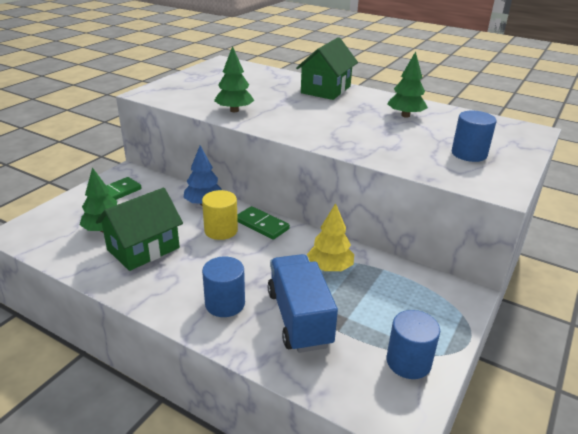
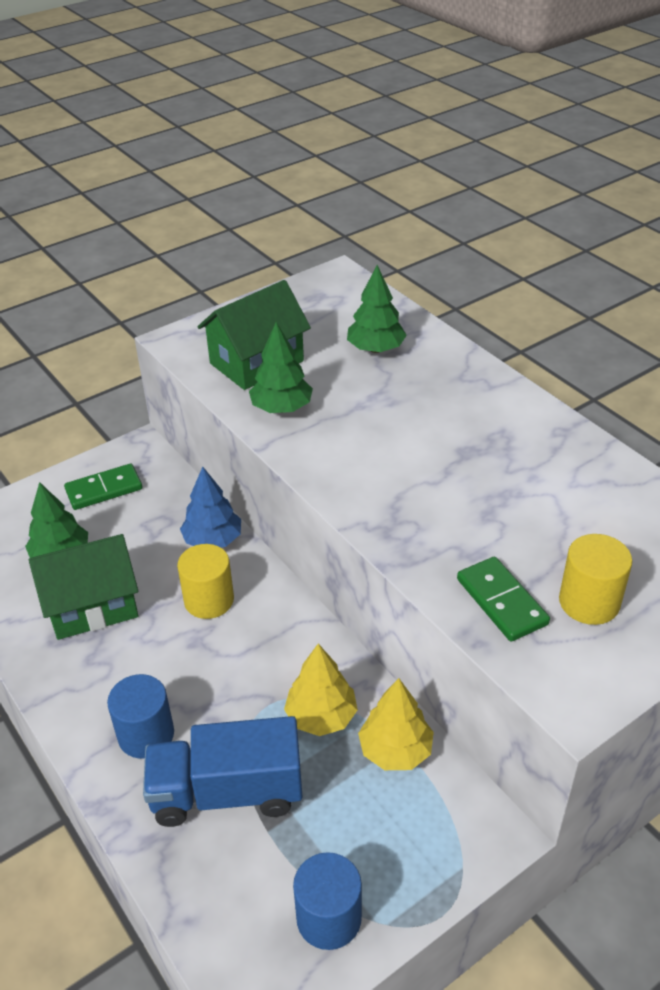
camera: 25 degrees right, 10 degrees up
(262, 225) = (271, 605): green domino -> green domino (502, 601)
(299, 318) = (227, 792): blue truck -> blue truck turned 105 degrees counterclockwise
(326, 90) = (460, 382): green house -> green house (257, 362)
(384, 272) = (395, 750): none -> yellow tree
(405, 115) = (551, 479): green tree -> green tree (375, 349)
(469, 154) = (589, 602): blue cylinder -> yellow cylinder

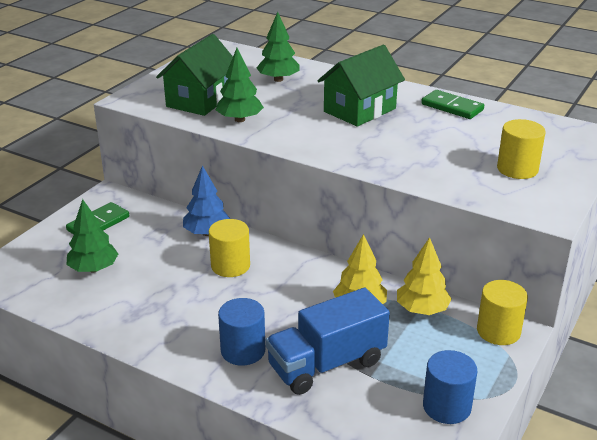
camera: 25 degrees left, 10 degrees down
(92, 605) = (142, 291): green house -> green house (359, 110)
(473, 823) = (498, 331): none -> yellow cylinder
(502, 601) = (467, 180): green domino -> green domino (452, 107)

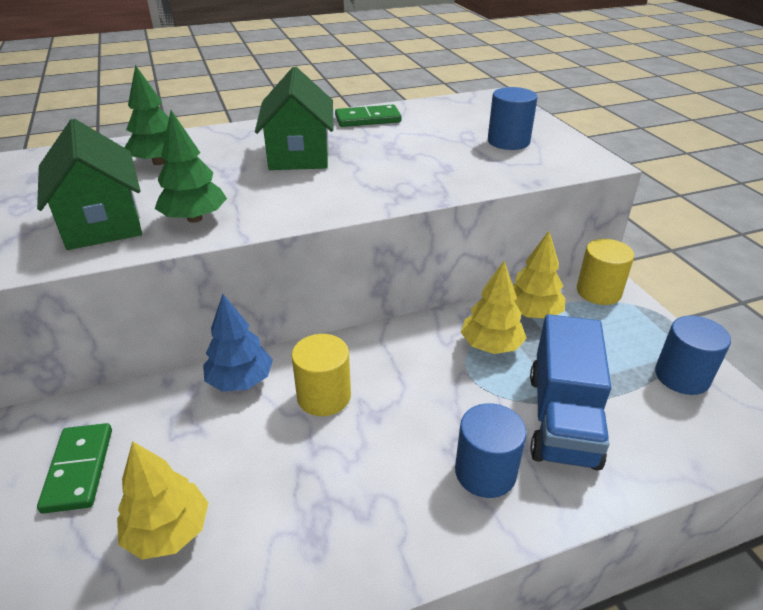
camera: 50 degrees left, 5 degrees up
(94, 269) = (168, 531): green tree -> yellow tree
(517, 169) = (508, 141): yellow cylinder -> blue cylinder

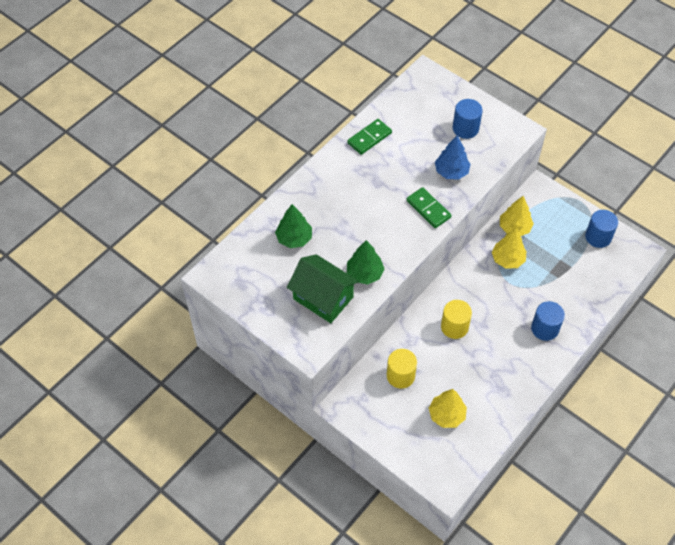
camera: 30 degrees left, 20 degrees up
(79, 469) = (385, 413): green domino -> green domino (428, 209)
(240, 380) = (410, 338): blue tree -> blue tree (451, 171)
(299, 154) = (363, 194): green house -> none
(562, 418) = (560, 286): blue truck -> none
(598, 292) = (538, 196): yellow cylinder -> yellow cylinder (400, 376)

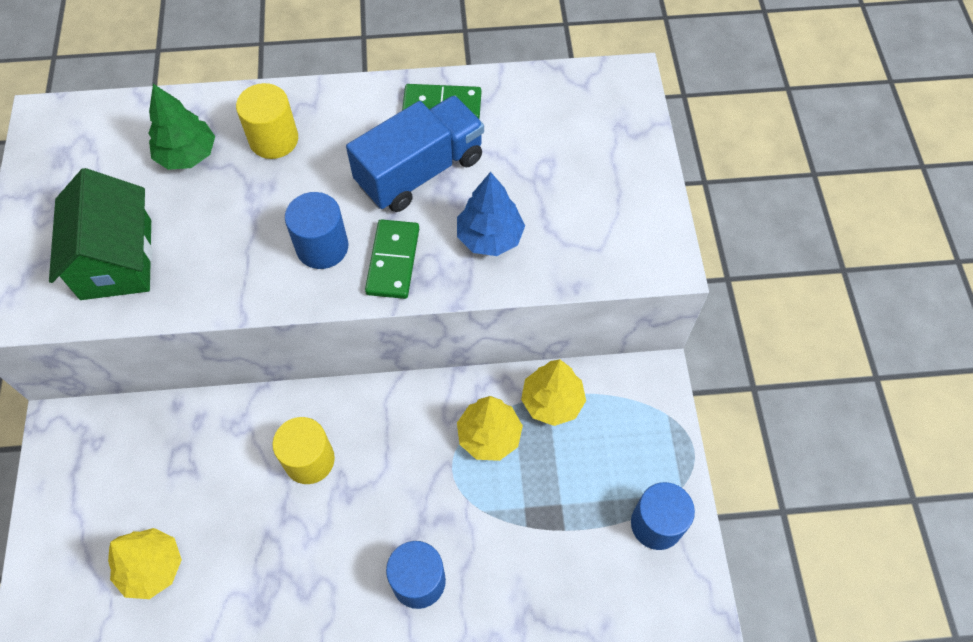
camera: 45 degrees right, 5 degrees up
(364, 273) = (203, 274): green tree -> none
(394, 169) = (420, 171): none -> blue truck
(400, 376) = (168, 458): yellow cylinder -> yellow cylinder (274, 139)
(465, 128) = (586, 195): blue cylinder -> blue cylinder (322, 247)

